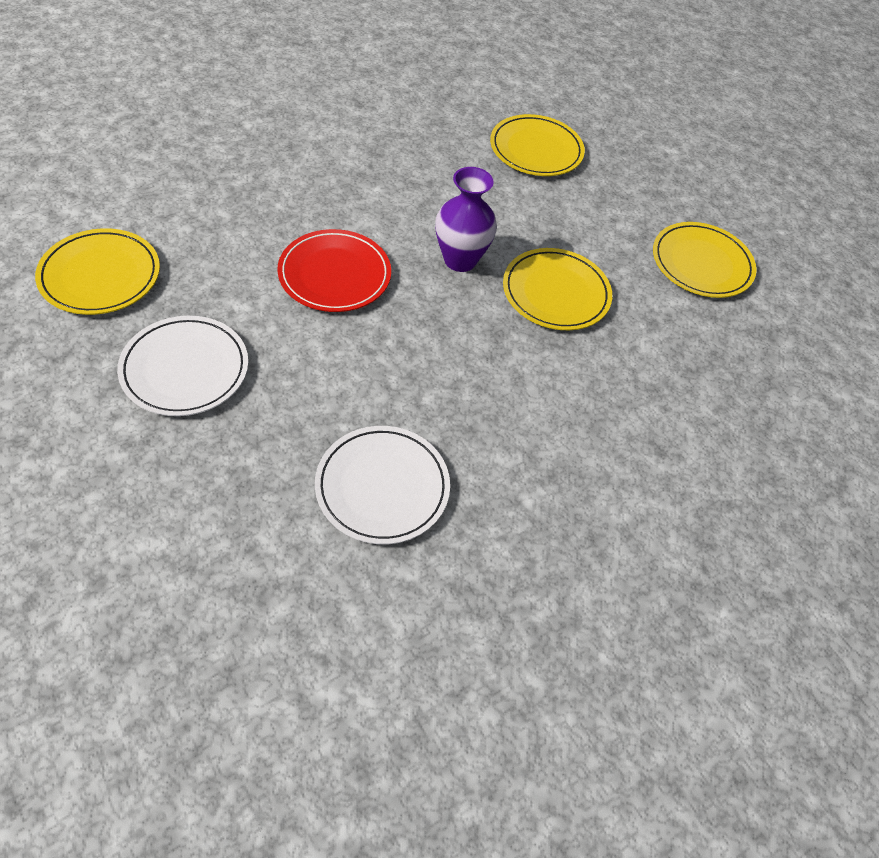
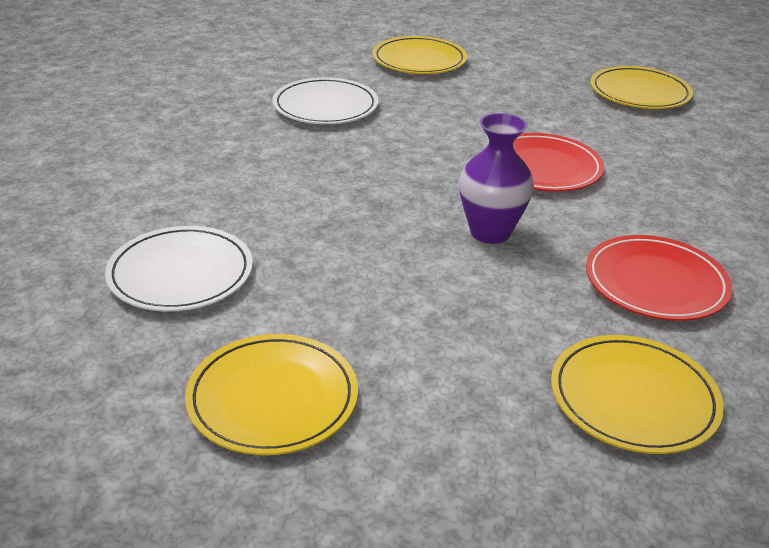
camera: 140 degrees right, 20 degrees down
(185, 369) = (511, 89): white plate -> white plate (180, 274)
(427, 171) = (655, 283): none -> red plate
(556, 293) = (379, 261): yellow plate -> yellow plate (419, 60)

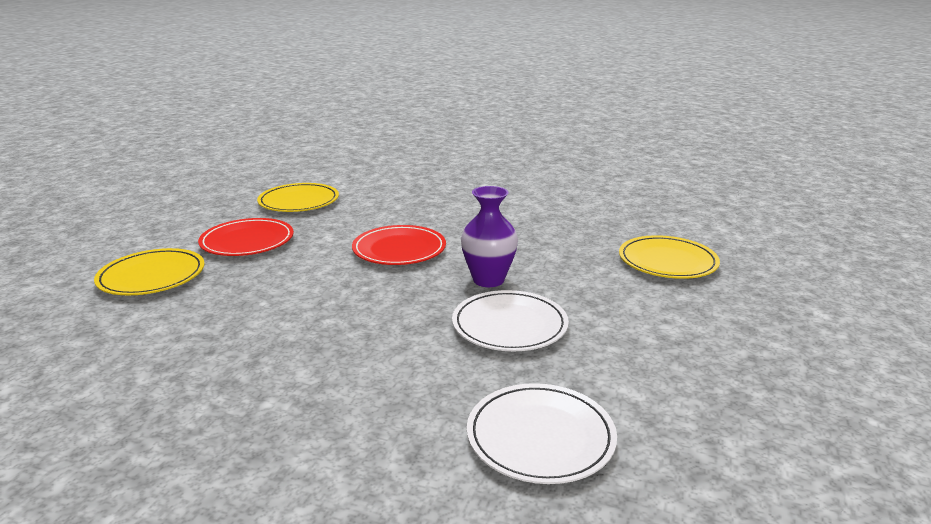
camera: 80 degrees left, 10 degrees down
(273, 398) = (708, 386): yellow plate -> none
(325, 106) = (219, 336): white plate -> white plate (509, 325)
(655, 283) = (554, 238): red plate -> red plate (247, 241)

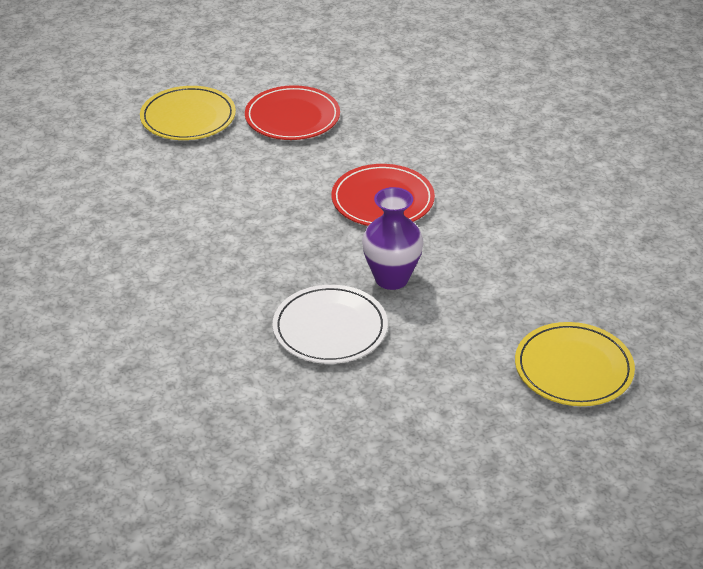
camera: 50 degrees right, 15 degrees up
(299, 201) = (398, 88): yellow plate -> none
(540, 437) = (202, 414): white plate -> none

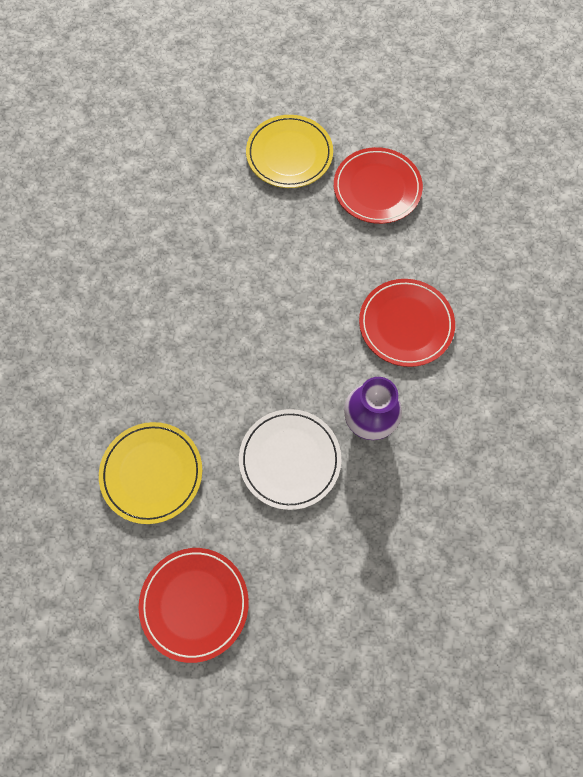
camera: 25 degrees right, 30 degrees up
(299, 467) = (194, 604): none -> red plate
(573, 368) = (469, 600): yellow plate -> yellow plate (152, 473)

